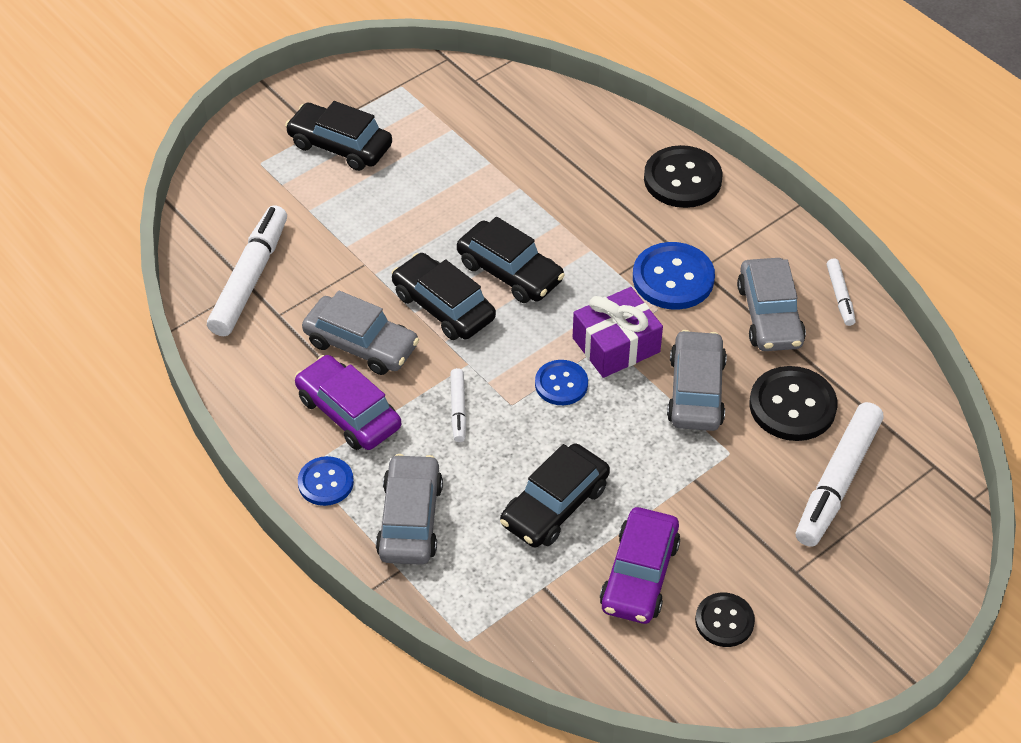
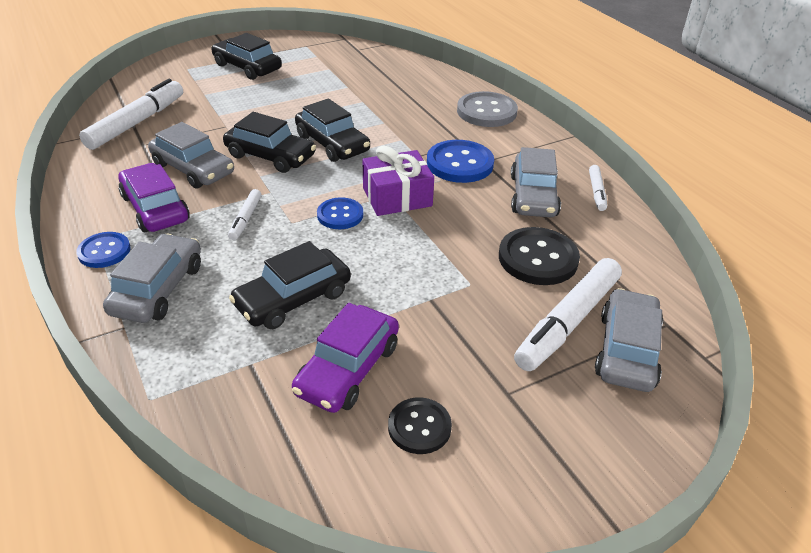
camera: 10 degrees right, 10 degrees down
(443, 306) = (270, 156): black car -> black car turned 150 degrees clockwise
(682, 179) = (486, 111): black button -> grey button
(696, 391) = (454, 236): grey car -> grey car (627, 350)

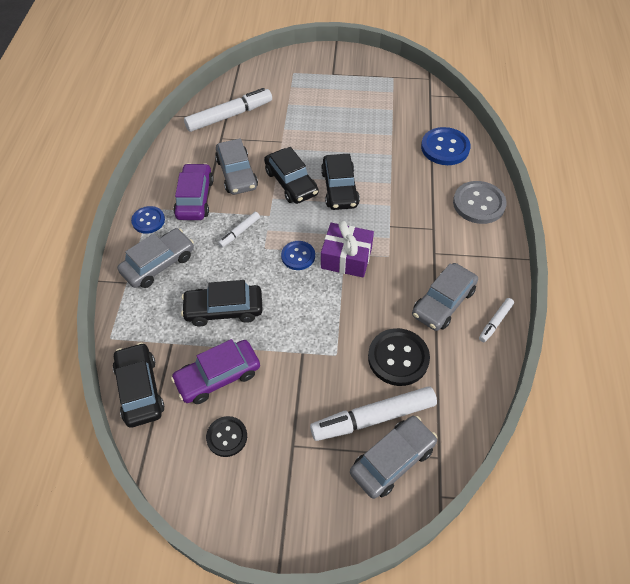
camera: 35 degrees right, 15 degrees up
(247, 67) = (335, 86): black car -> black car (140, 389)
(460, 163) = (414, 247): blue button -> blue button (445, 148)

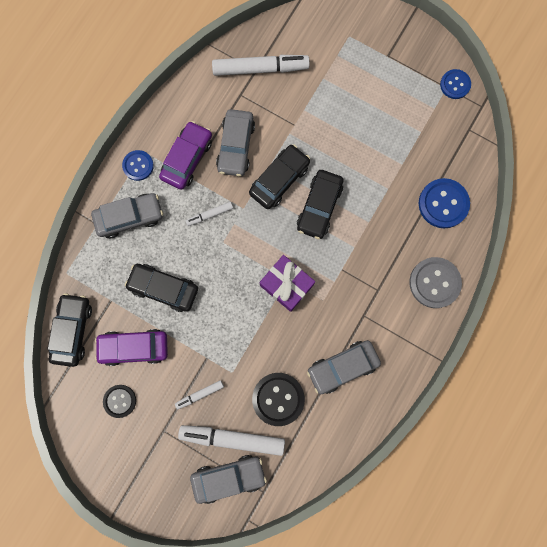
camera: 25 degrees right, 25 degrees up
(291, 182) = (279, 180): black car -> black car turned 135 degrees counterclockwise
(298, 256) = (247, 264): blue button -> blue button (455, 84)
(495, 322) = (374, 405): white marker -> white marker (200, 394)

